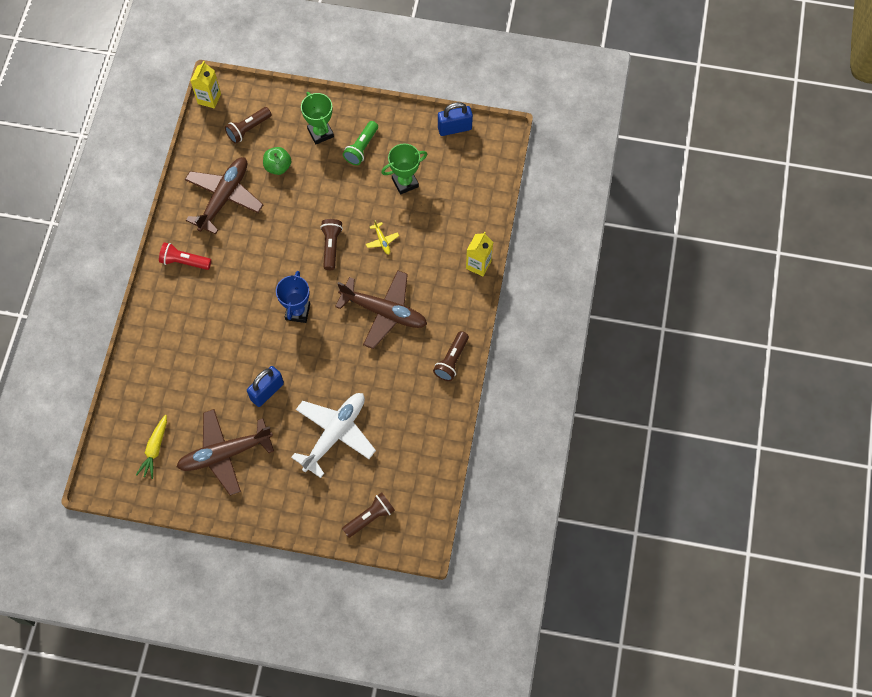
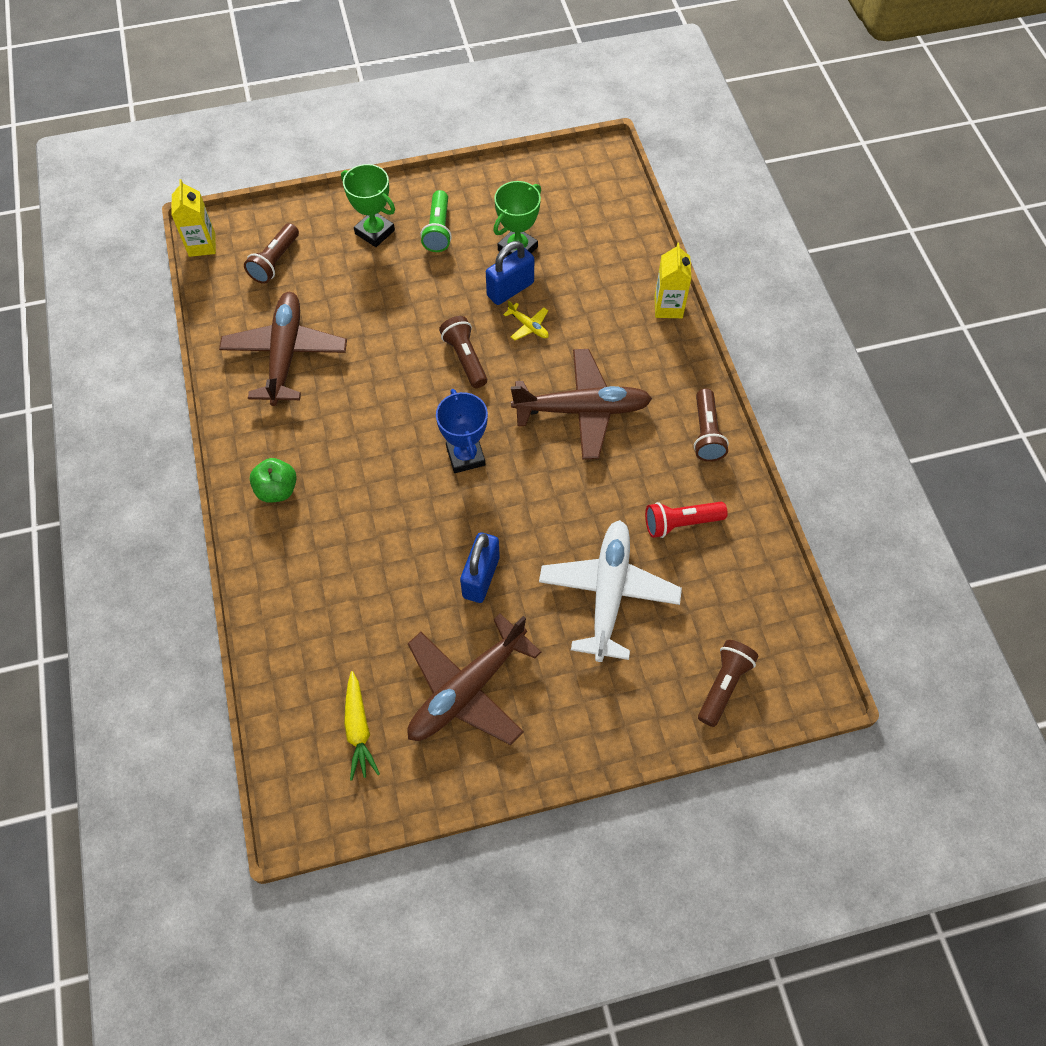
camera: 25 degrees left, 5 degrees down
(184, 261) = (270, 455): red flashlight -> red flashlight (680, 523)
(278, 167) = (340, 291): green apple -> green apple (277, 490)
(454, 128) = (543, 167): blue padlock -> blue padlock (510, 289)

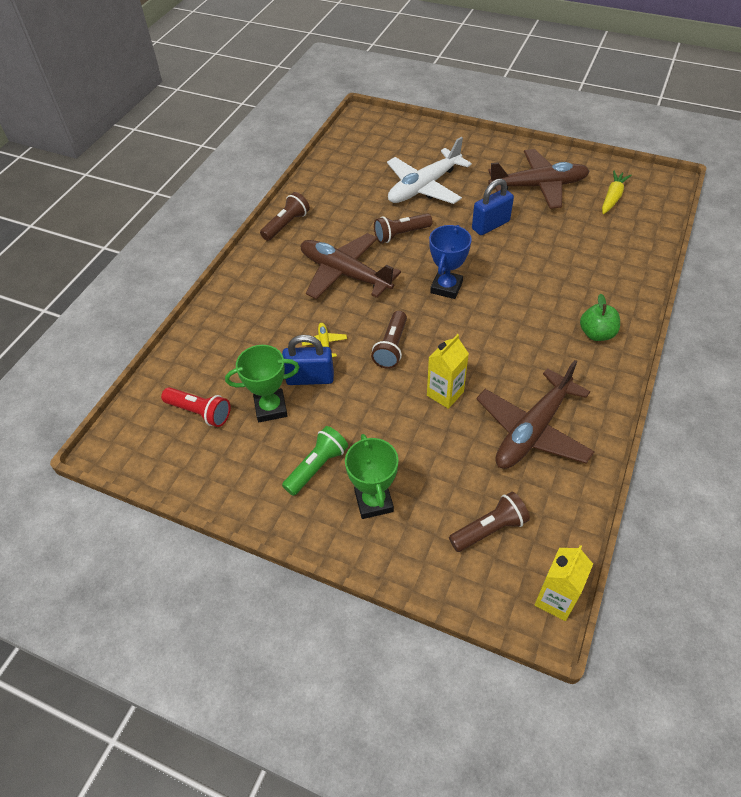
camera: 140 degrees left, 10 degrees down
(668, 307) = (218, 302): yellow carton -> yellow carton (445, 393)
(680, 523) = (352, 195): red flashlight -> red flashlight (200, 412)
(724, 685) = (404, 133): brown flashlight -> brown flashlight (401, 234)

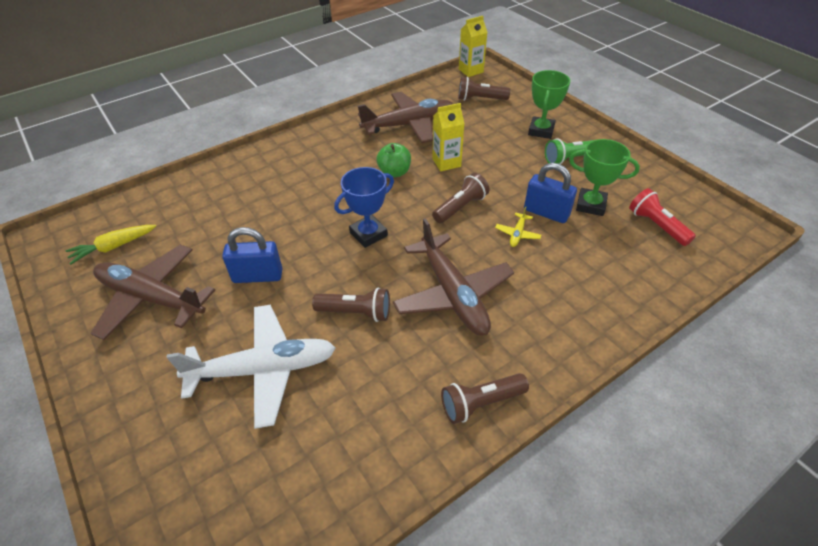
camera: 150 degrees left, 5 degrees down
(596, 334) = (299, 153): green apple -> green apple (394, 172)

